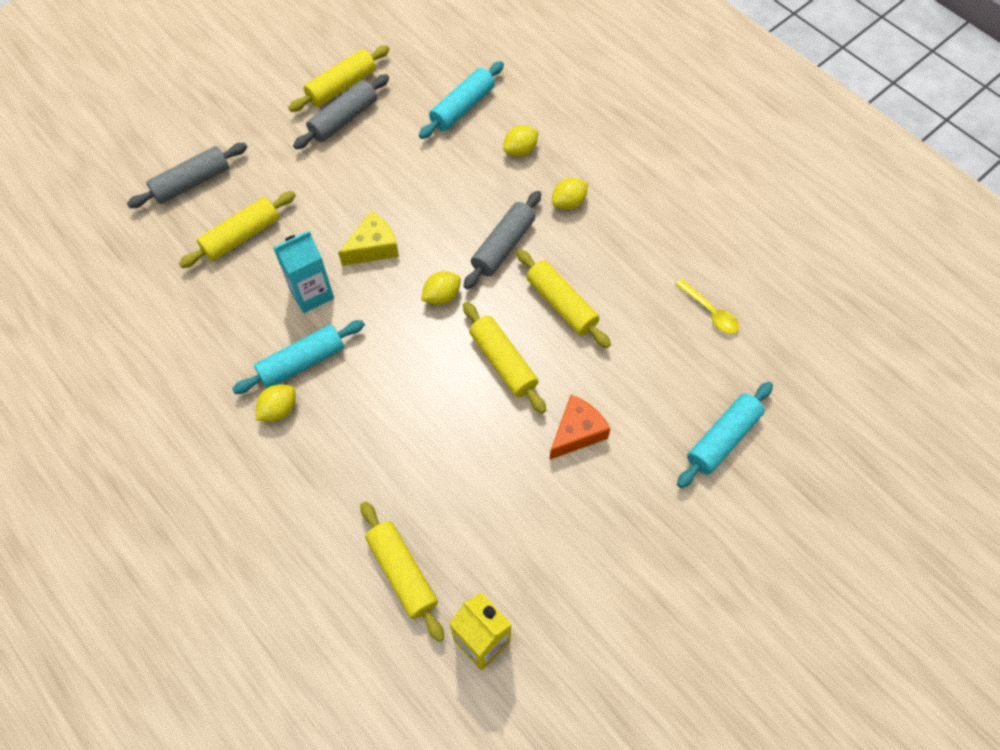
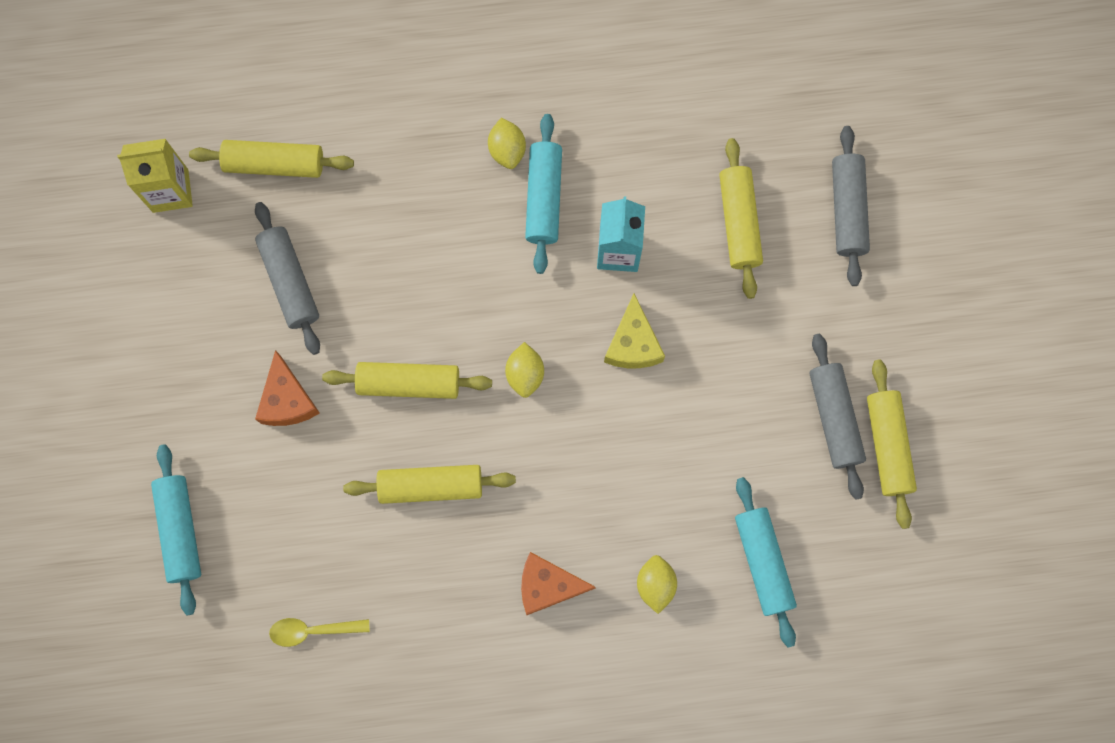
camera: 125 degrees right, 15 degrees up
(503, 246) = (542, 476): grey rolling pin -> grey rolling pin (290, 281)
(568, 203) = (548, 585): yellow lemon -> orange cheese

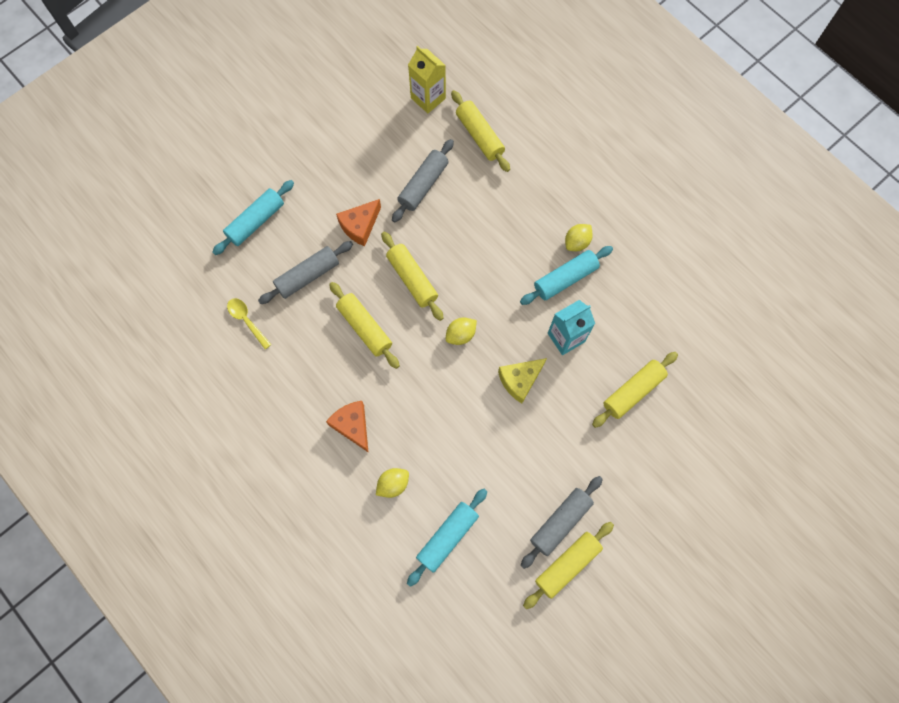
camera: 55 degrees right, 5 degrees down
(847, 210) = (688, 448): grey rolling pin -> grey rolling pin (307, 276)

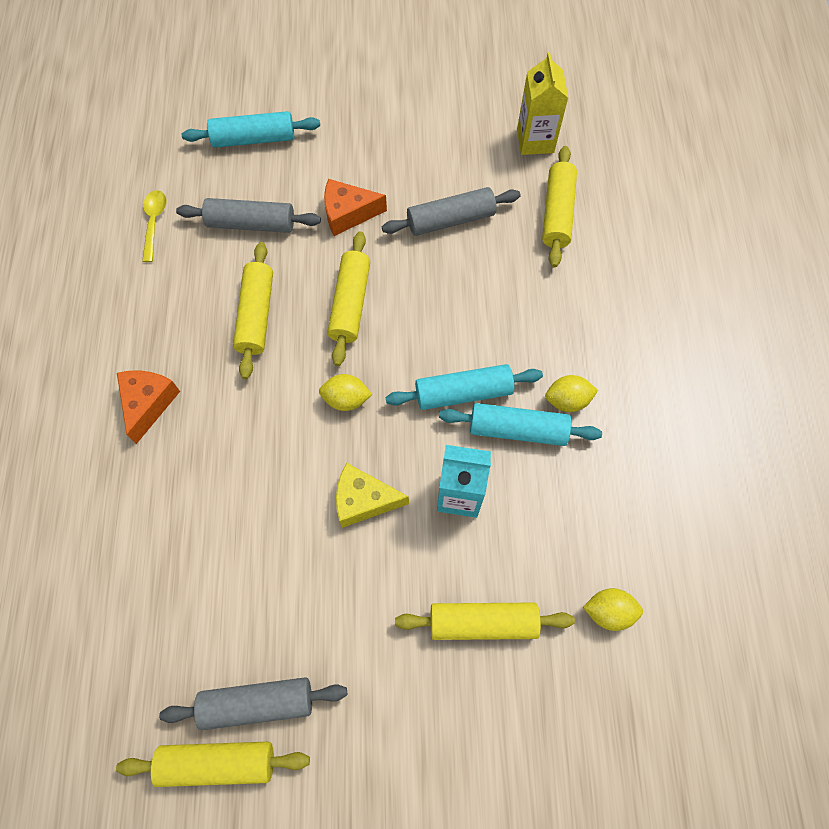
camera: 40 degrees right, 5 degrees down
(393, 484) = (127, 499): yellow lemon -> yellow lemon (608, 611)
(447, 537) = (124, 606): turquoise rolling pin -> turquoise rolling pin (463, 393)

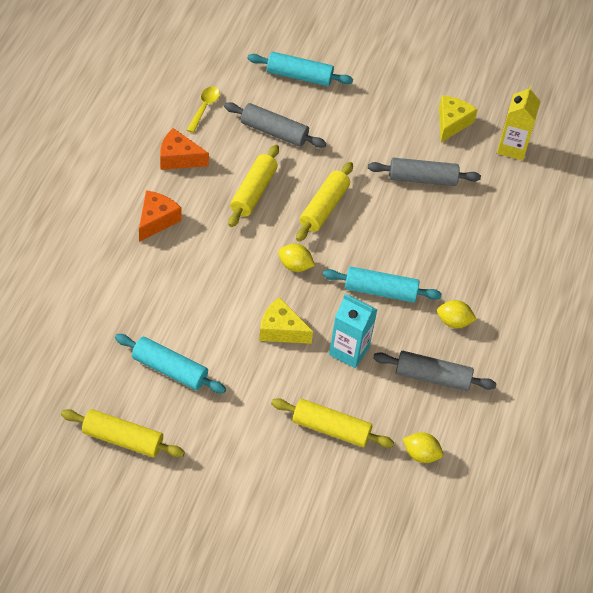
camera: 15 degrees right, 15 degrees down
(257, 703) = (161, 418): grey rolling pin -> grey rolling pin (432, 377)
(348, 214) = (347, 149): orange cheese -> orange cheese (178, 158)
(454, 135) = (451, 123): none -> yellow cheese
(518, 429) = (409, 327): turquoise rolling pin -> turquoise rolling pin (170, 370)
(557, 213) = (505, 201): yellow rolling pin -> none

